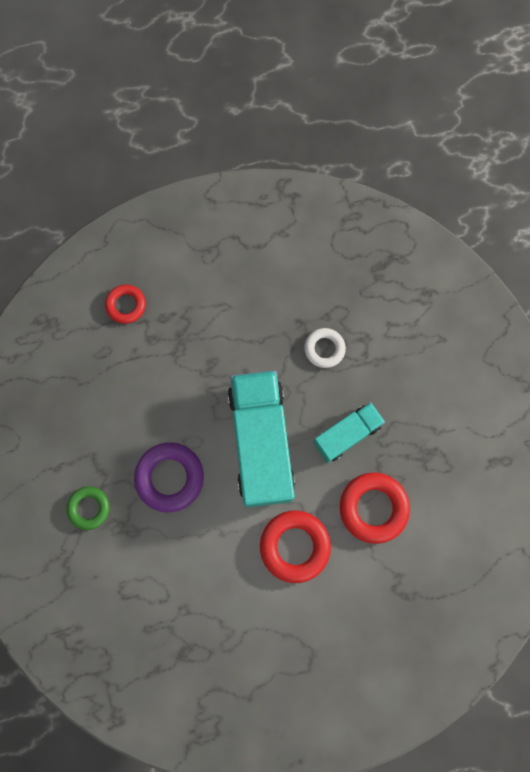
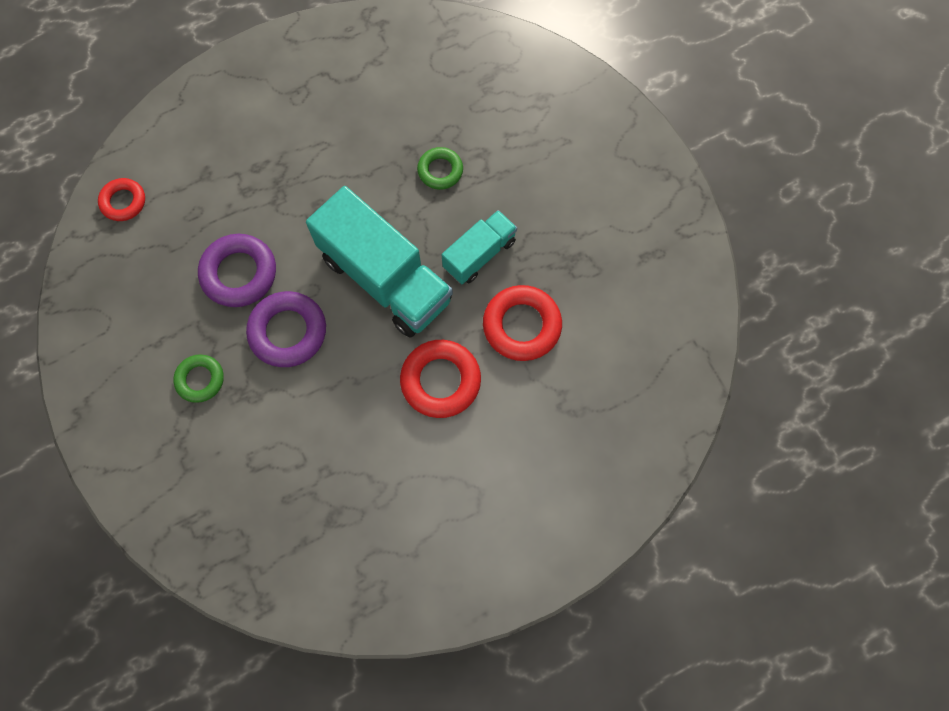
camera: 10 degrees left, 5 degrees down
(126, 305) = (213, 161): red ring -> red ring (123, 202)
(135, 416) = (239, 273): none -> purple ring
(261, 443) = (385, 279): turquoise truck -> turquoise truck turned 150 degrees clockwise
(324, 349) = (440, 171): white ring -> green ring

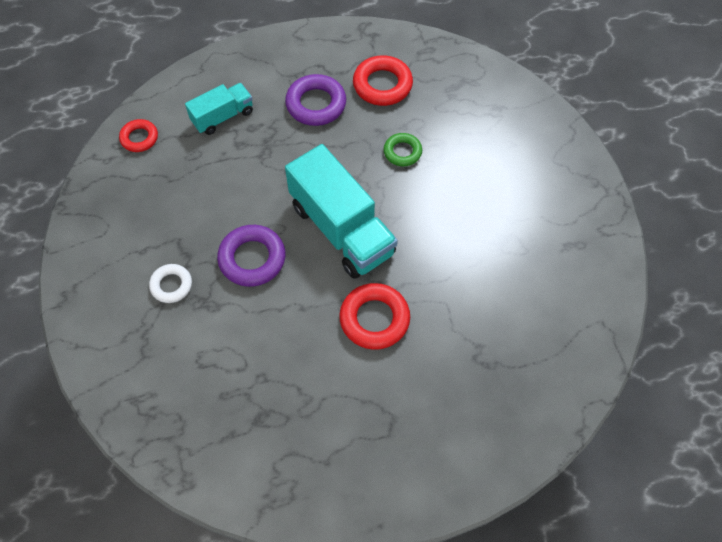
camera: 10 degrees right, 10 degrees down
(200, 380) = (171, 285): green ring -> white ring
(239, 273) = (221, 207): purple ring -> purple ring (316, 104)
(479, 254) = (424, 222): turquoise truck -> turquoise truck (222, 117)
(521, 325) = (452, 285): red ring -> red ring (382, 85)

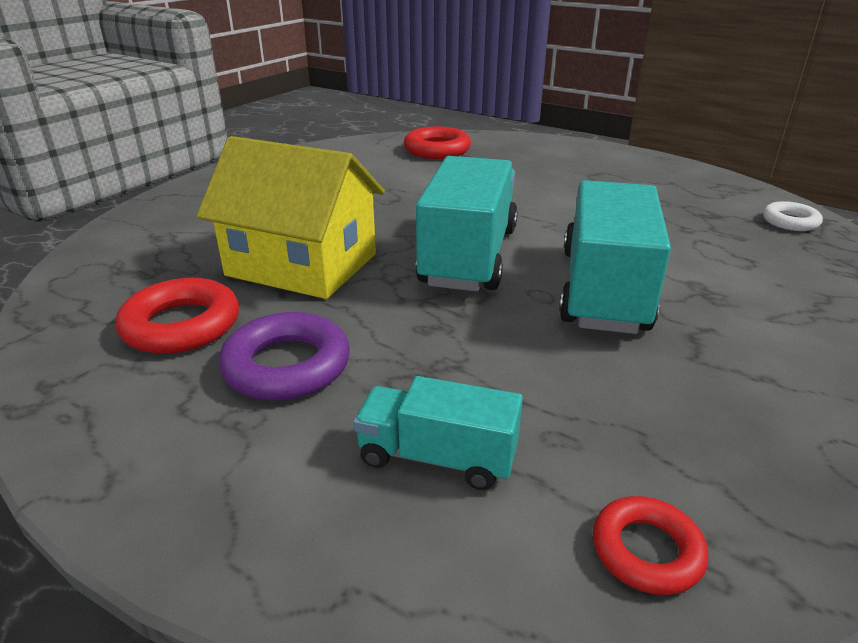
camera: 130 degrees left, 30 degrees down
(171, 285) = (742, 324): white ring -> white ring (790, 222)
(252, 259) = (603, 290): purple ring -> turquoise truck
(374, 319) = (531, 206): red ring -> red ring (437, 150)
(402, 152) = (302, 265): green ring -> yellow house

